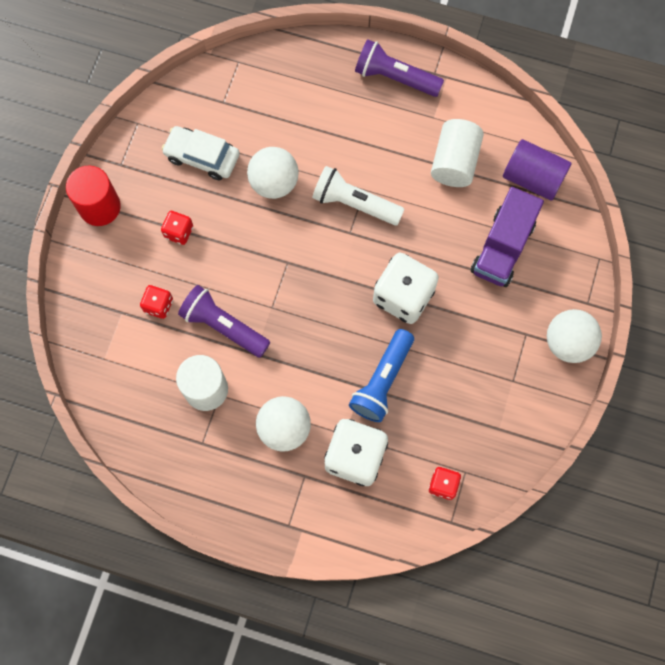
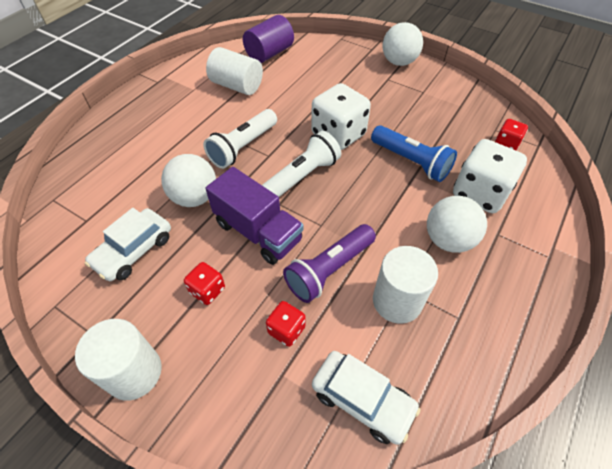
camera: 75 degrees left, 20 degrees down
(100, 207) = (134, 372): red cylinder -> white cylinder
(116, 375) = (362, 399): none -> white car
(329, 274) = (302, 176): none -> white flashlight
(395, 77) = (145, 102): purple flashlight -> none
(502, 247) = (316, 76): purple truck -> purple truck (258, 232)

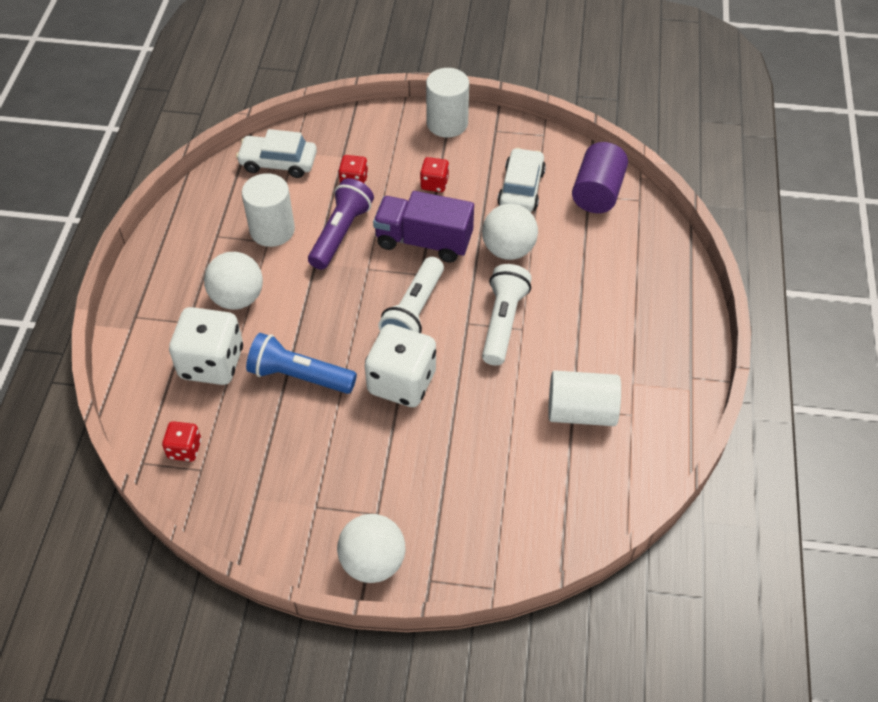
camera: 155 degrees right, 0 degrees up
(269, 53) = (583, 498): purple cylinder -> purple cylinder (597, 193)

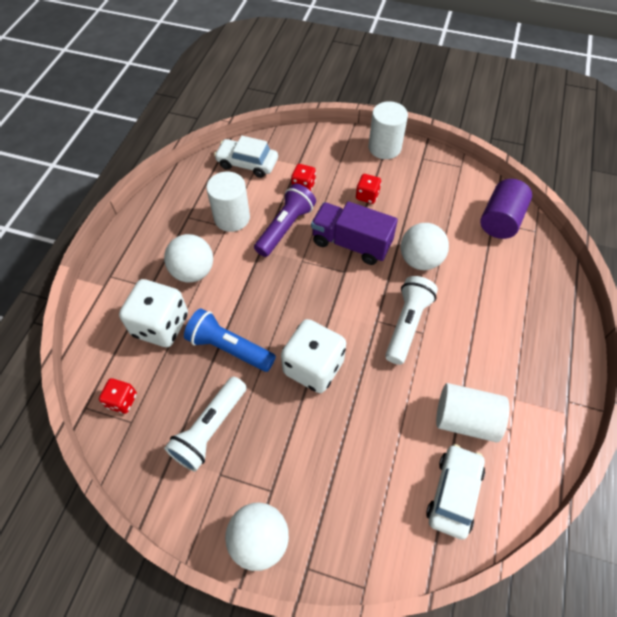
camera: 10 degrees right, 5 degrees up
(414, 311) = (333, 304): white flashlight -> white flashlight (210, 429)
(521, 188) = (437, 209): white car -> white car (454, 493)

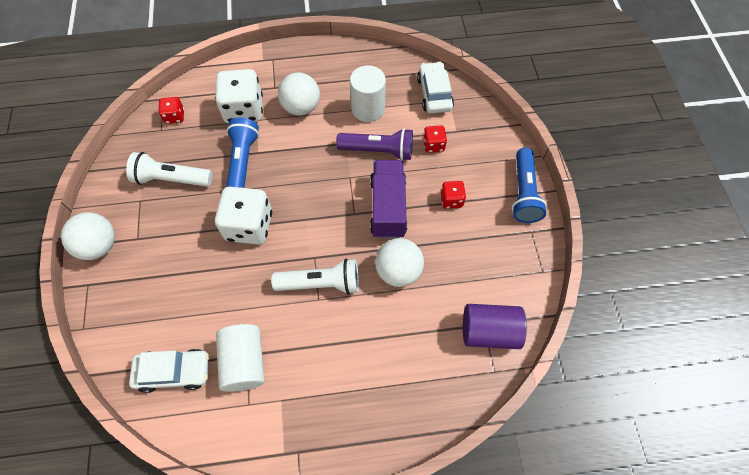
camera: 65 degrees right, 5 degrees up
(384, 148) = (523, 193): white cylinder -> blue flashlight

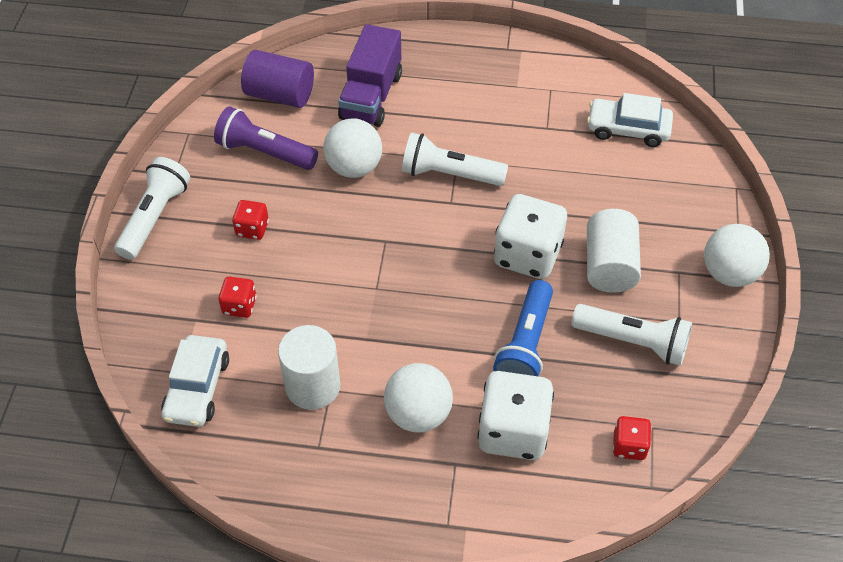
camera: 165 degrees left, 10 degrees down
(244, 362) = (550, 122): white cylinder -> white cylinder (609, 265)
(378, 151) = (322, 315): purple flashlight -> purple flashlight (265, 152)
(388, 207) = (338, 238): purple truck -> purple truck (371, 96)
(523, 193) = (155, 217): blue flashlight -> white flashlight

